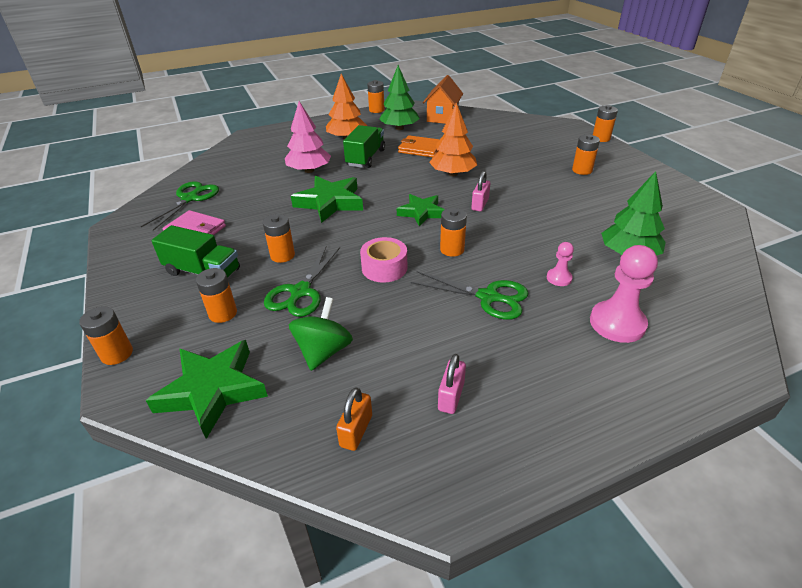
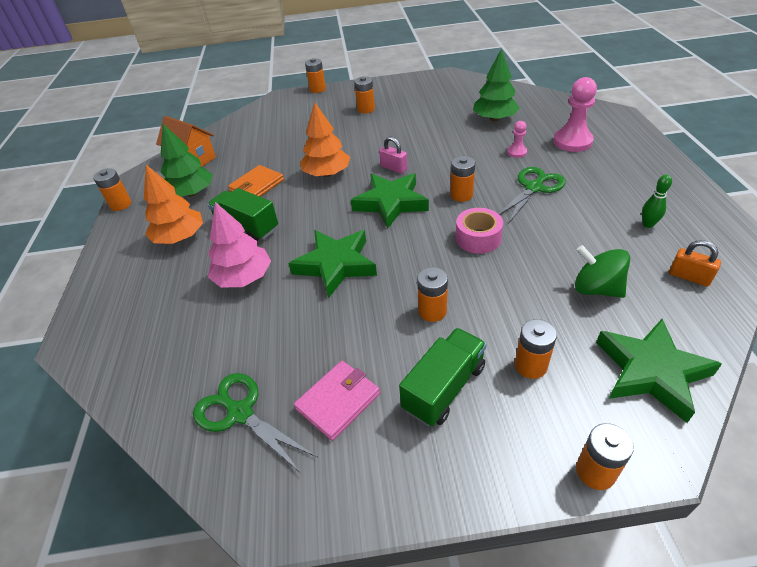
camera: 70 degrees left, 5 degrees up
(300, 292) = (504, 300): green scissors -> none
(421, 212) = (391, 203): green star -> green star, size x1.52
(451, 396) = (648, 224): pink padlock -> green bowling pin

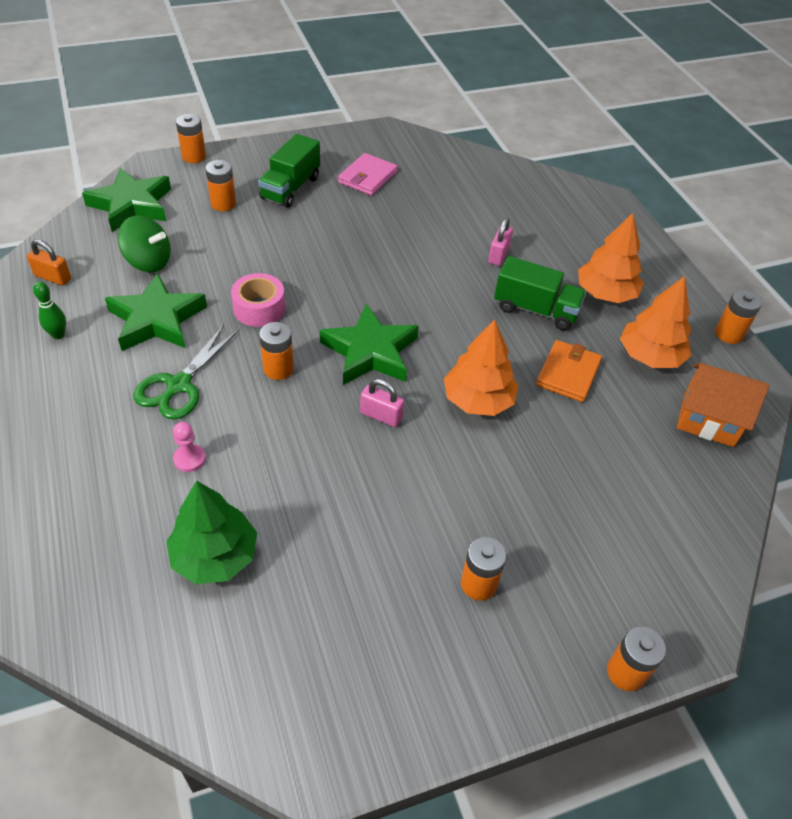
camera: 160 degrees right, 5 degrees up
(191, 193) = (650, 356): green tree -> orange tree
(240, 413) = (436, 168): green scissors -> none
(244, 277) = (498, 255): pink tree -> pink padlock
(335, 265) = (410, 272): green star -> green star (157, 320)
(432, 311) = (304, 236): orange battery -> none
(572, 141) = (91, 490): pink pawn -> none

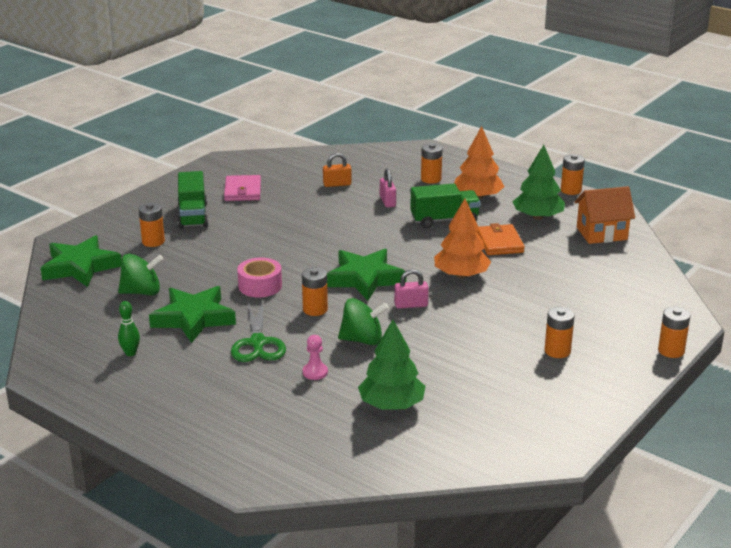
camera: 30 degrees left, 20 degrees down
(53, 277) = (78, 327): orange padlock -> orange padlock (337, 184)
(194, 156) = (89, 223): orange battery -> orange battery (431, 179)
(281, 439) = (362, 340): none -> green spinning top
(650, 356) = (538, 217): orange tree -> green tree

